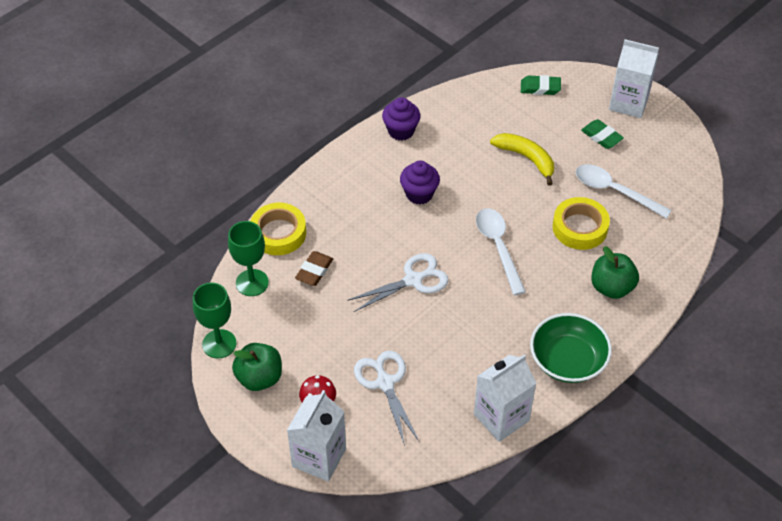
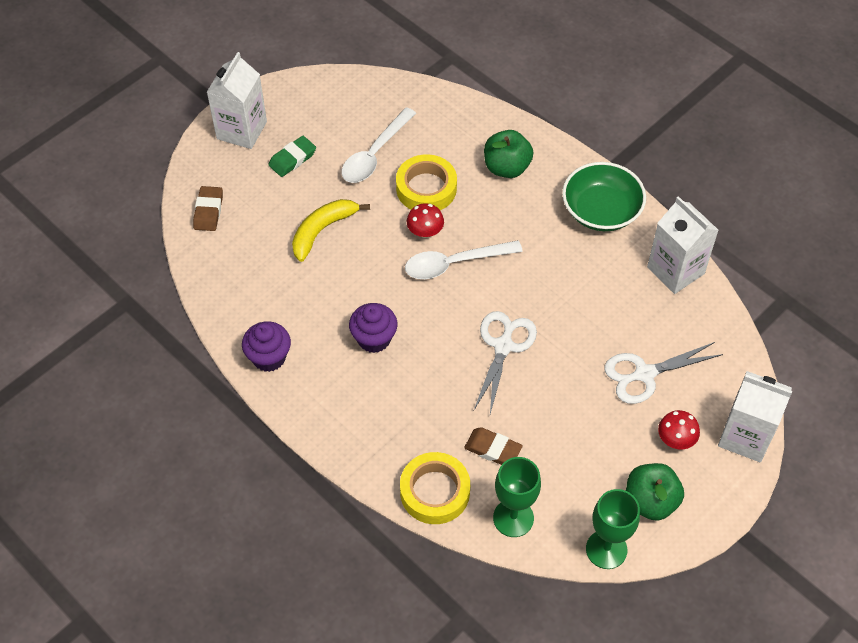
camera: 90 degrees left, 5 degrees up
(413, 280) = (503, 346): white scissors -> white scissors turned 45 degrees clockwise
(531, 227) = (425, 231): none -> red mushroom
(540, 88) = (208, 211): green eraser -> brown eraser

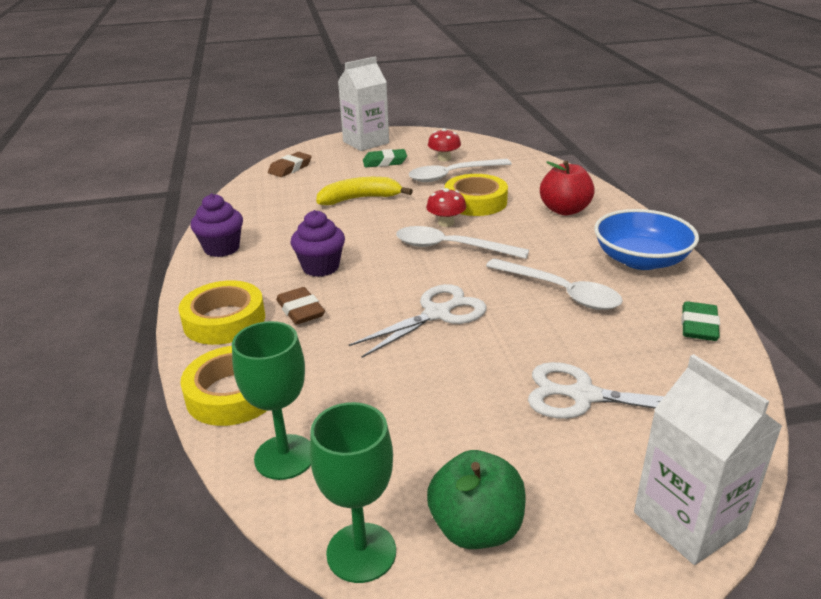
camera: 35 degrees right, 25 degrees down
(359, 433) = (224, 320): none -> yellow tape
(493, 449) = (335, 386): brown eraser -> brown eraser (300, 310)
(506, 167) = (564, 210): green apple -> red apple
(569, 278) = (560, 292): none -> white spoon
(601, 211) = (641, 260): green bowl -> blue bowl
(675, 270) = (698, 326): white carton -> green eraser
(676, 439) = (574, 476): red mushroom -> red mushroom (444, 158)

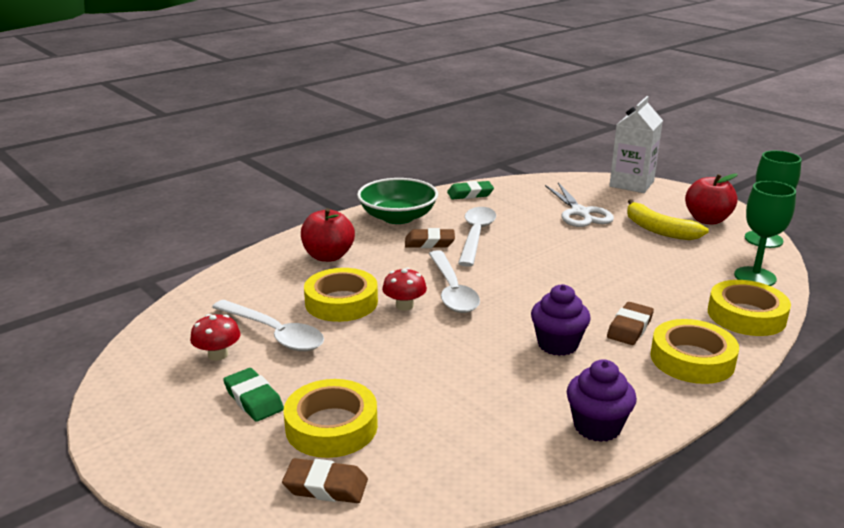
camera: 120 degrees left, 5 degrees down
(334, 176) = (331, 426): none -> yellow tape
(360, 199) = (388, 377): yellow banana -> yellow banana (659, 230)
(366, 142) = (172, 448): white carton -> none
(437, 314) = (559, 270): white scissors -> none
(476, 528) = (707, 220): green apple -> red apple
(560, 261) = (429, 243): none -> brown eraser
(641, 260) = (398, 217): blue bowl -> green bowl

